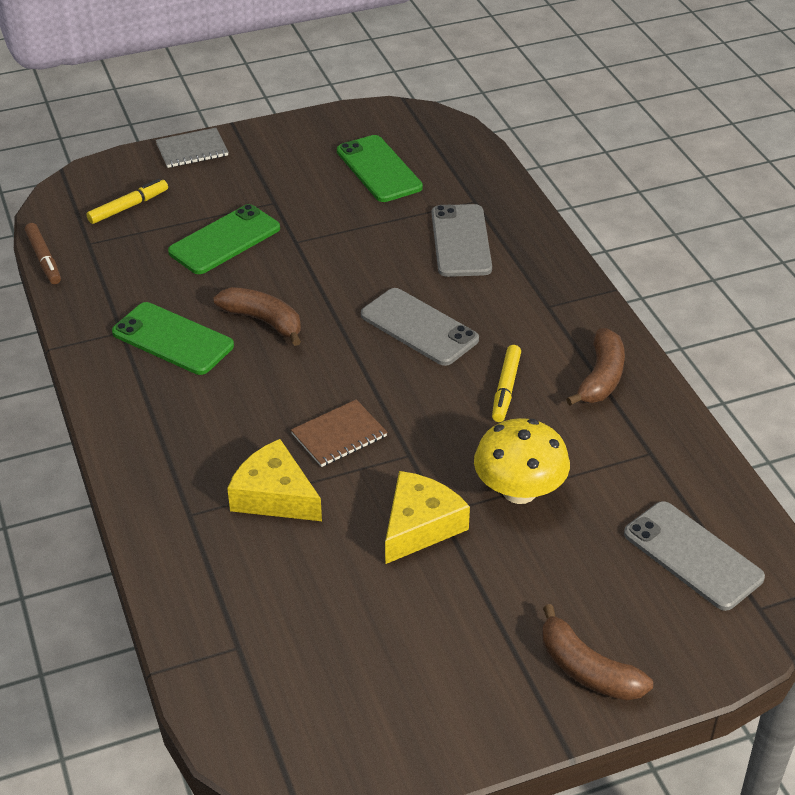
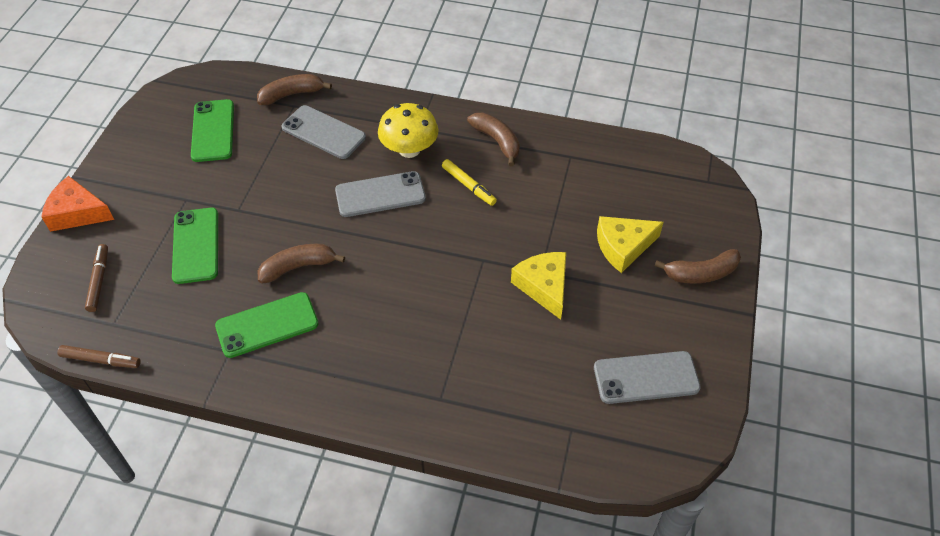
camera: 55 degrees left, 10 degrees up
(128, 207) = (99, 281): yellow marker -> brown marker
(192, 150) = (77, 213): grey notebook -> orange cheese
(274, 496) = (461, 344): yellow cheese -> yellow cheese (623, 247)
(339, 435) = (438, 284): brown notebook -> none
(379, 169) = (213, 131): green phone -> green phone turned 75 degrees clockwise
(488, 191) = (292, 94): none -> brown banana
(519, 491) = (553, 227): yellow mushroom -> yellow mushroom (409, 149)
(693, 555) = (655, 184): grey phone -> grey phone (646, 377)

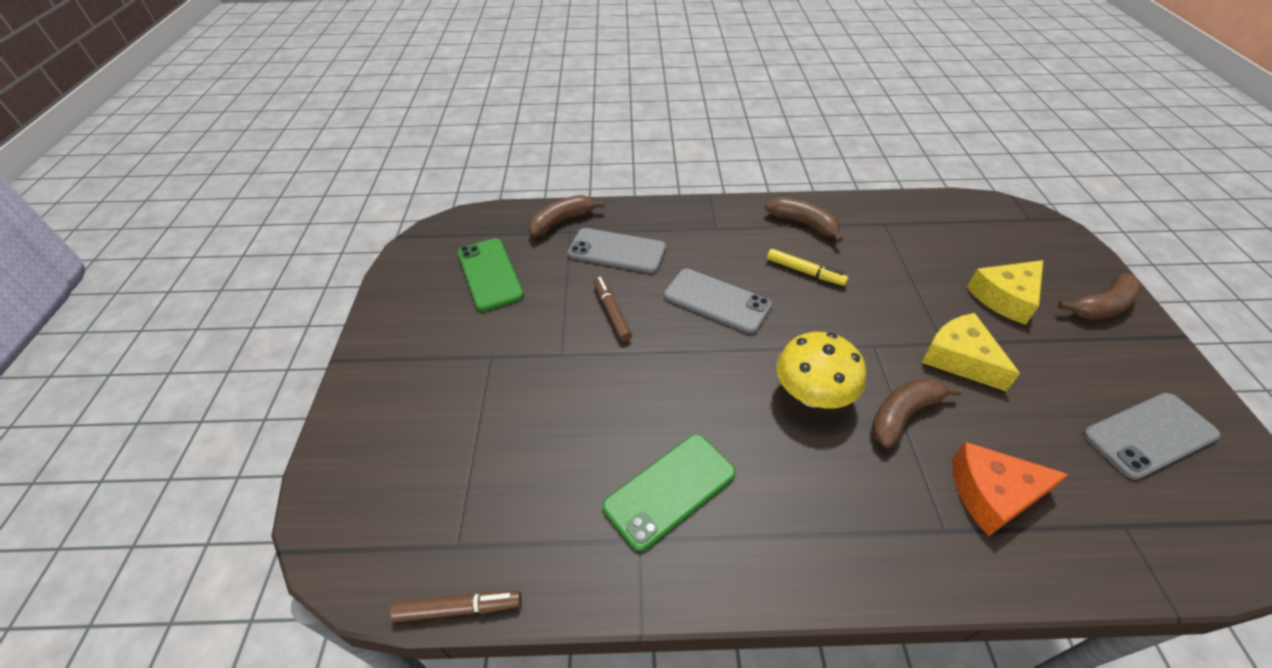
camera: 15 degrees left, 5 degrees down
(77, 213) = (353, 404): orange cheese -> orange cheese (992, 494)
(99, 281) = (413, 488): brown marker -> brown marker (611, 312)
(196, 245) = (527, 408): green phone -> none
(298, 267) = (669, 404): brown banana -> brown banana (903, 414)
(380, 195) = (716, 301): grey phone -> grey phone turned 60 degrees clockwise
(409, 149) = (719, 249): yellow mushroom -> yellow mushroom (812, 394)

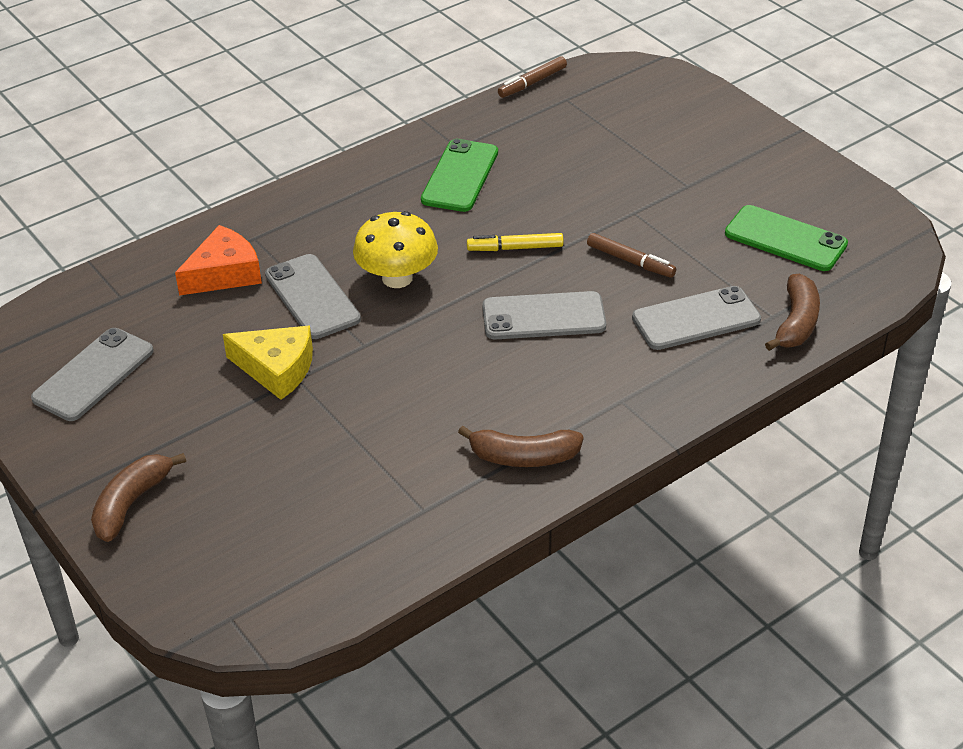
camera: 145 degrees right, 5 degrees down
(805, 272) = (478, 391): yellow marker -> yellow marker (515, 248)
(903, 414) = (312, 297): brown banana -> grey phone
(1005, 297) = (243, 463): yellow cheese -> none

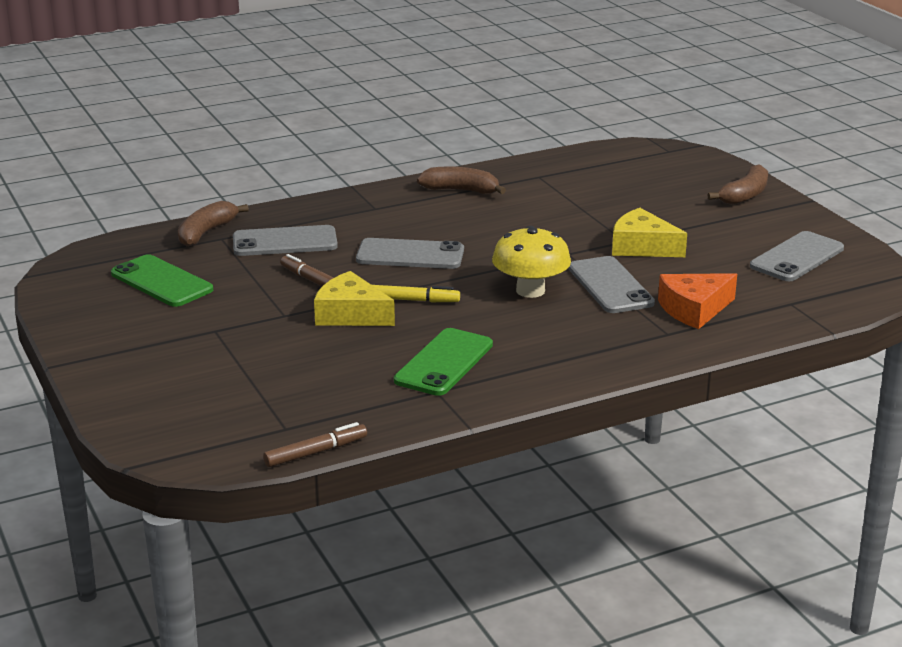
camera: 170 degrees left, 15 degrees down
(569, 221) = (350, 314): none -> yellow cheese

